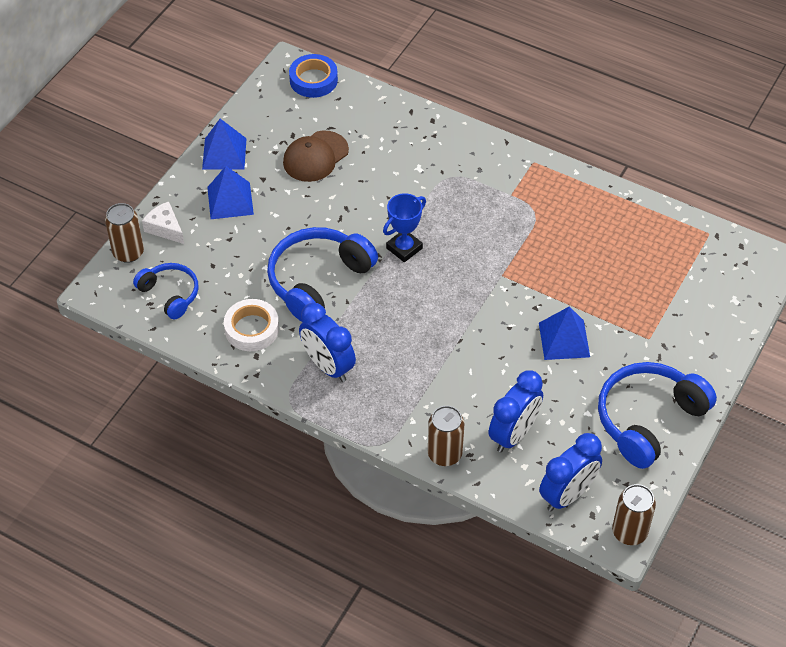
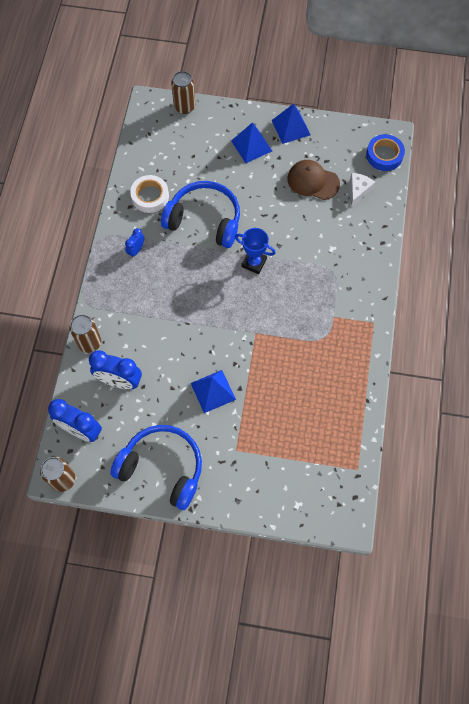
camera: 70 degrees right, 15 degrees up
(165, 228) = (212, 119): white cheese -> white cheese (358, 191)
(170, 294) = (160, 141): blue headphones -> none
(328, 366) = (136, 250): blue clock -> blue clock, size x0.52

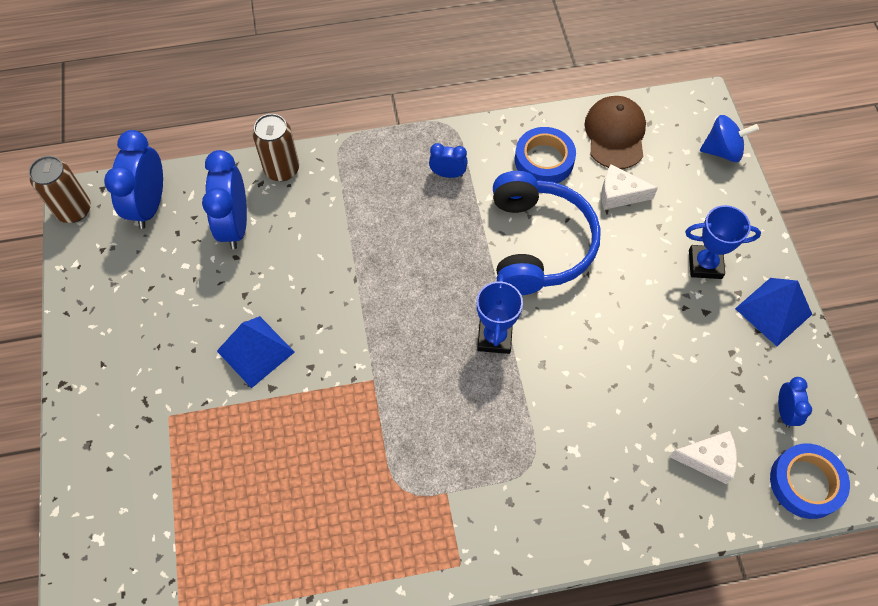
camera: 70 degrees right, 5 degrees down
(150, 196) = (544, 160): white tape -> blue tape
(162, 468) = (116, 324): blue headphones -> none
(184, 107) = (722, 151): brown can -> blue spinning top
(190, 167) = (619, 194): none -> white cheese
(251, 146) = (705, 264): blue pyramid -> blue trophy
(313, 181) = (688, 378): brown cap -> brown cap (615, 134)
(346, 147) = (784, 411): none -> blue clock

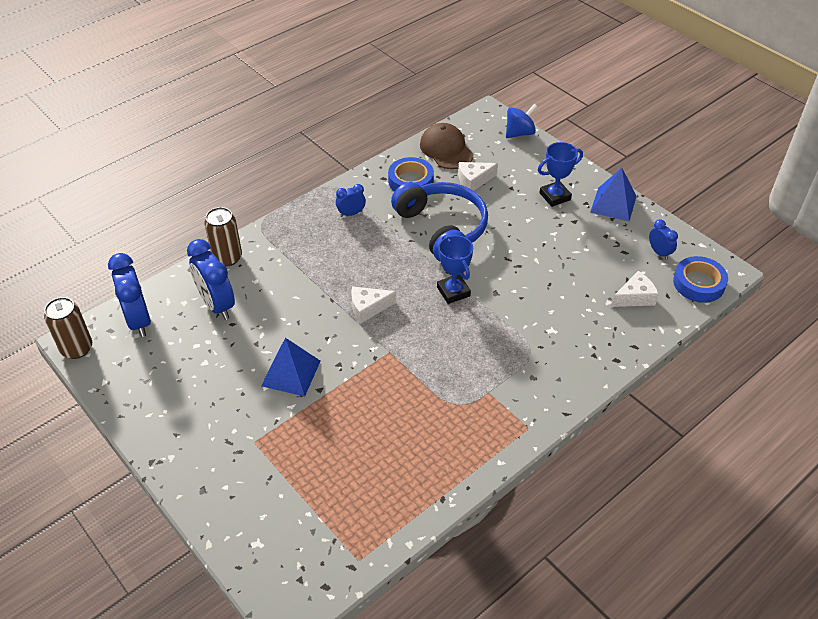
camera: 30 degrees left, 15 degrees down
(387, 310) = (368, 308): none -> white cheese

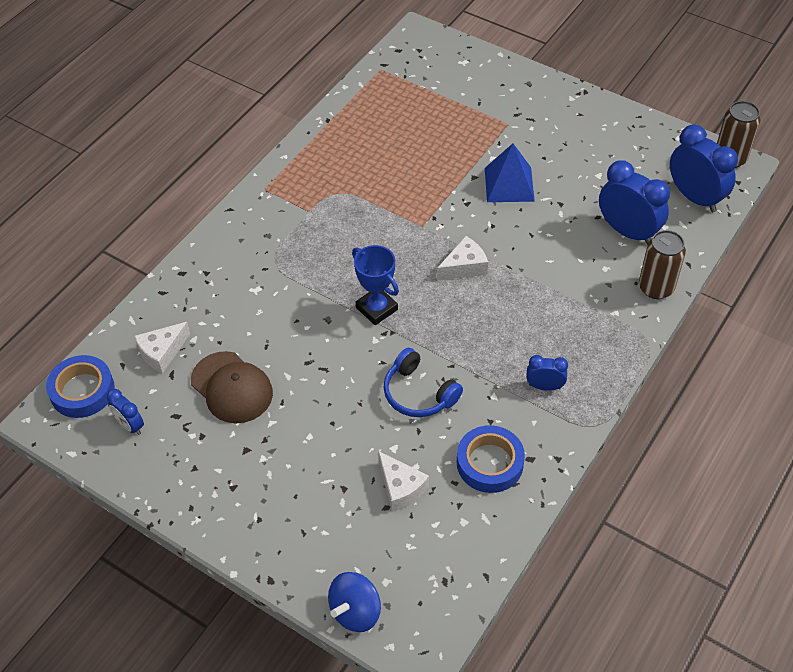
camera: 165 degrees right, 5 degrees up
(351, 213) = (544, 386): blue clock -> blue clock turned 135 degrees counterclockwise
(442, 228) = (419, 393): blue headphones -> blue headphones, size x0.59
(446, 149) = (461, 541): brown cap -> brown cap (232, 387)
(474, 180) = (401, 487): white cheese -> white cheese turned 90 degrees clockwise
(555, 196) = (278, 487): blue trophy -> none
(613, 204) = (193, 494): blue pyramid -> none

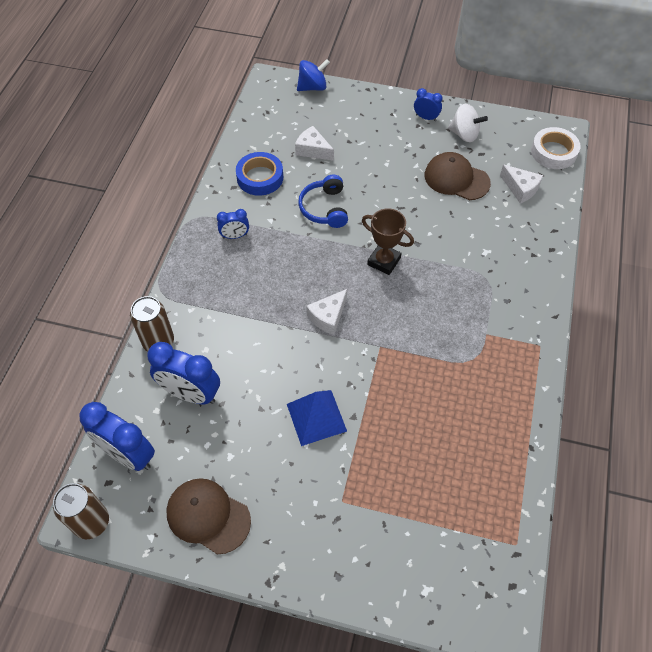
camera: 160 degrees right, 5 degrees up
(82, 391) = (553, 152): blue tape -> white tape
(130, 425) = (506, 141): blue clock -> blue clock (426, 117)
(162, 352) = (520, 188): white cheese -> white cheese turned 105 degrees clockwise
(178, 452) = (464, 134): none -> white spinning top
(355, 611) = (312, 87): blue spinning top -> blue spinning top turned 45 degrees clockwise
(376, 308) = (384, 261): blue trophy -> brown trophy
(419, 393) = (325, 208): blue headphones -> blue headphones turned 120 degrees counterclockwise
(626, 140) = (208, 516): none -> brown cap

